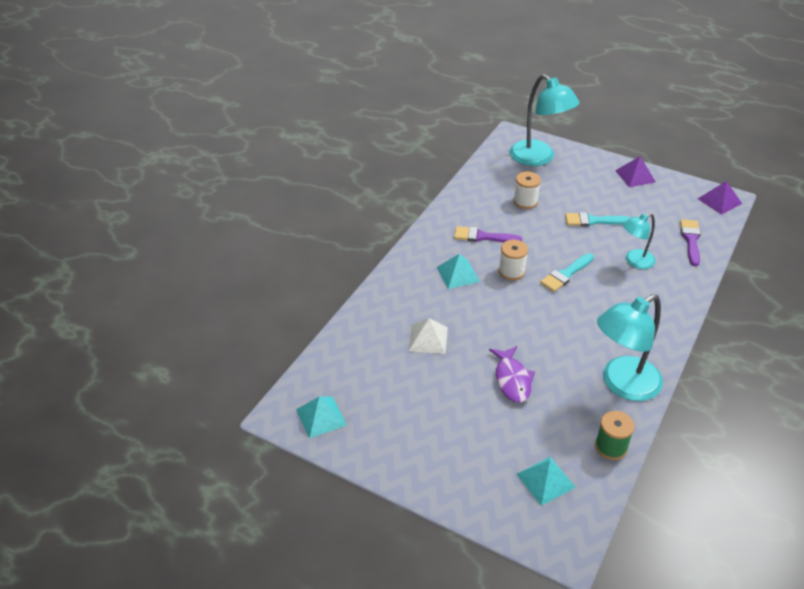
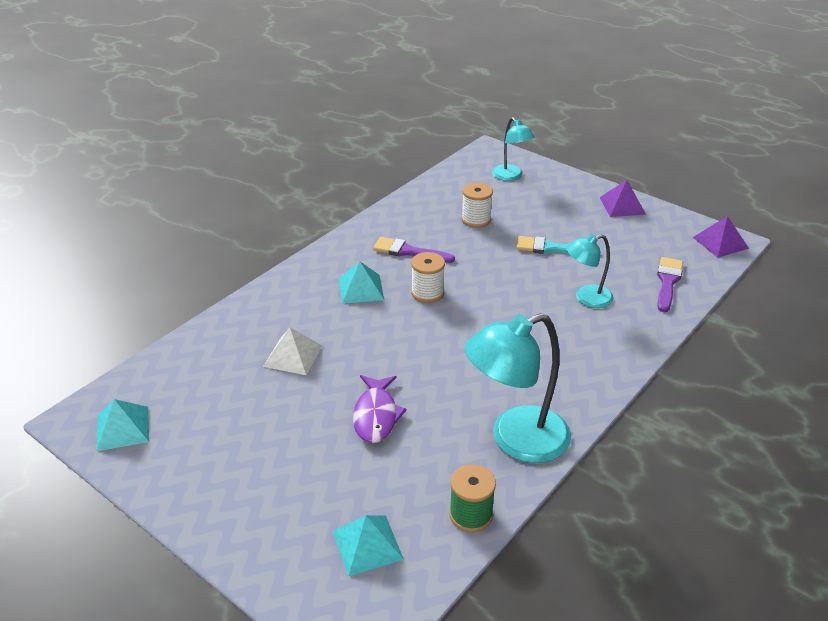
camera: 10 degrees right, 5 degrees down
(538, 158) = (511, 176): turquoise lamp -> turquoise lamp, size x0.57
(566, 274) = (493, 303): turquoise brush -> none

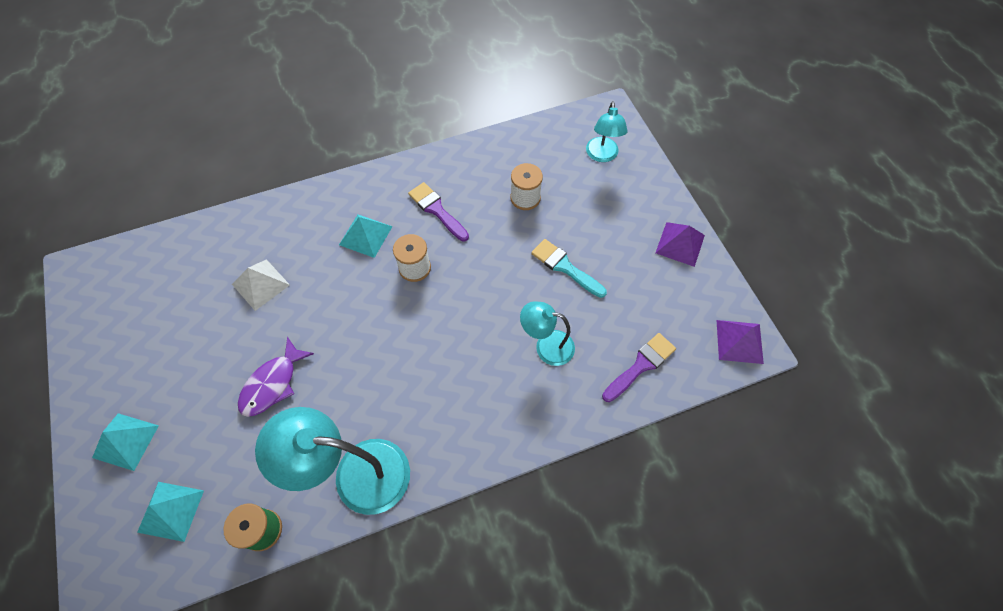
camera: 30 degrees right, 25 degrees up
(122, 428) = (98, 295): turquoise pyramid -> turquoise pyramid (125, 441)

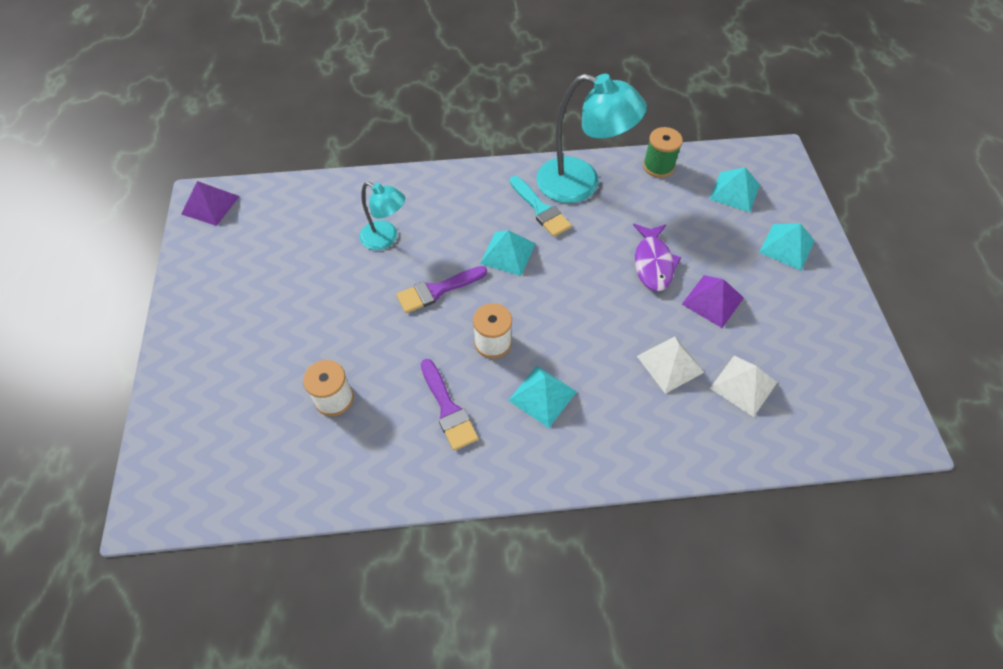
camera: 165 degrees left, 5 degrees down
(199, 280) = (743, 385): none -> white pyramid
(273, 384) = (653, 263): purple fish -> purple fish turned 135 degrees clockwise
(421, 359) = (508, 253): none -> turquoise pyramid
(565, 267) = (330, 305): turquoise brush -> turquoise brush (540, 209)
(602, 155) = (206, 436): turquoise lamp -> none
(641, 365) = (310, 206): purple brush -> purple brush (437, 290)
(680, 244) = (195, 301): purple pyramid -> purple pyramid (712, 300)

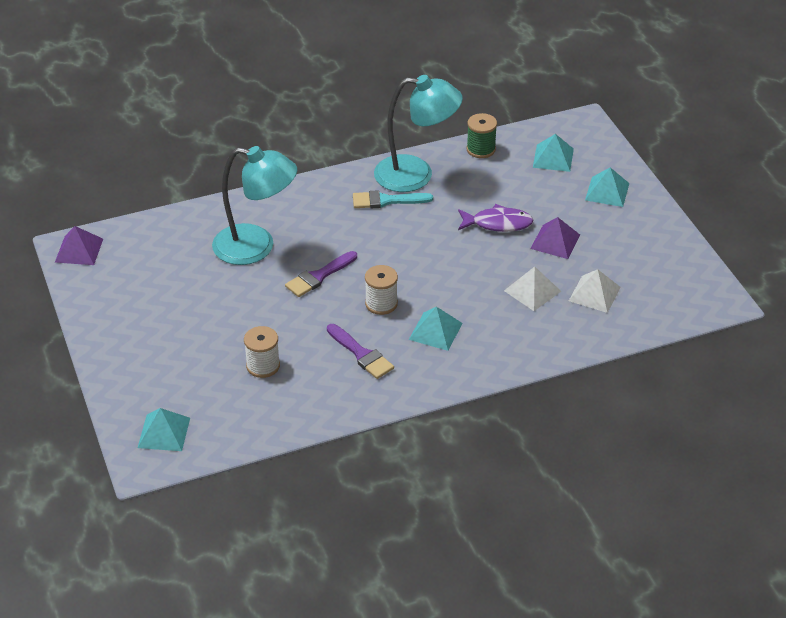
camera: 15 degrees left, 15 degrees down
(386, 239) = (256, 247): turquoise lamp -> turquoise lamp, size x1.74
(508, 253) = (370, 238): turquoise pyramid -> turquoise pyramid (164, 432)
(540, 209) = (386, 201): turquoise brush -> turquoise brush turned 135 degrees clockwise
(653, 263) = (498, 223): purple fish -> purple fish turned 75 degrees counterclockwise

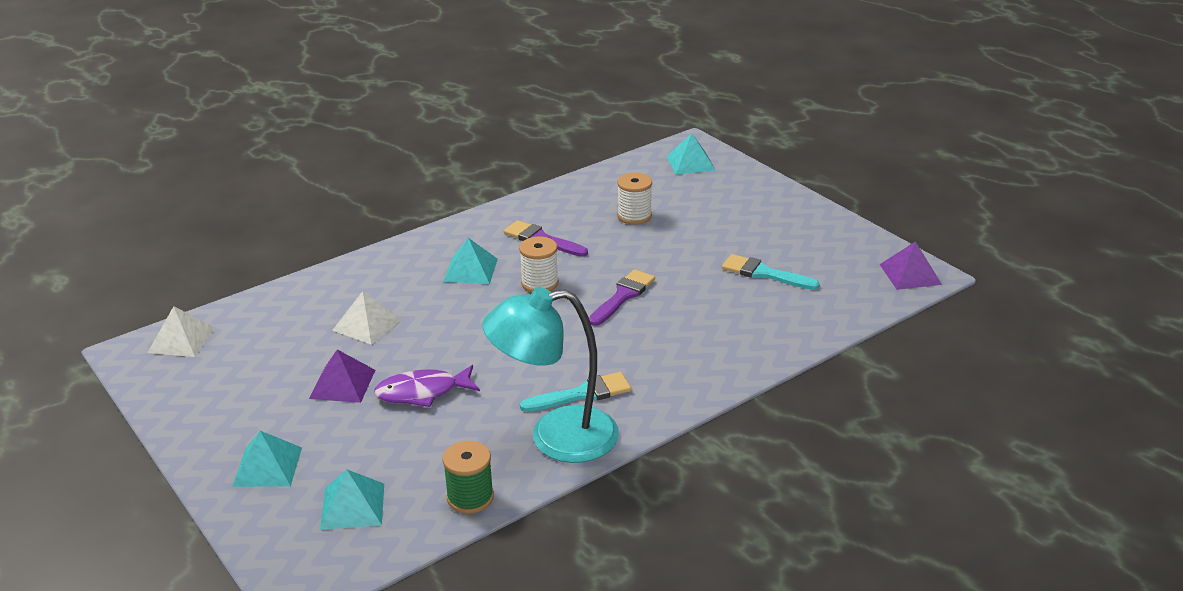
camera: 165 degrees right, 10 degrees down
(192, 275) = (764, 273): none -> turquoise brush
(256, 247) = (714, 312): turquoise lamp -> none
(594, 294) = (291, 334): white pyramid -> white pyramid (182, 340)

